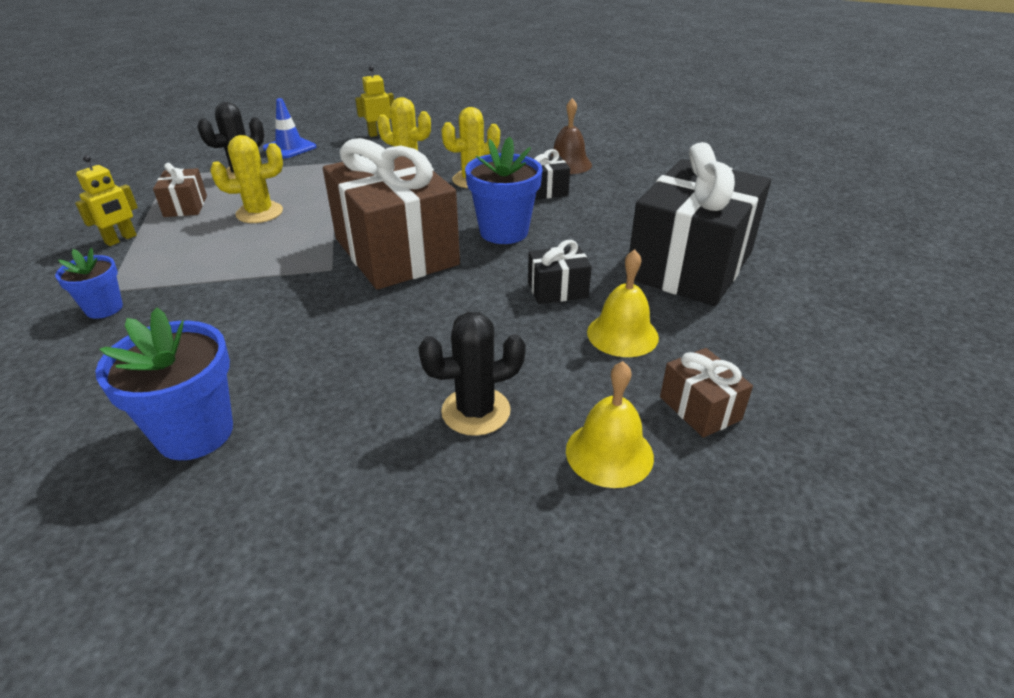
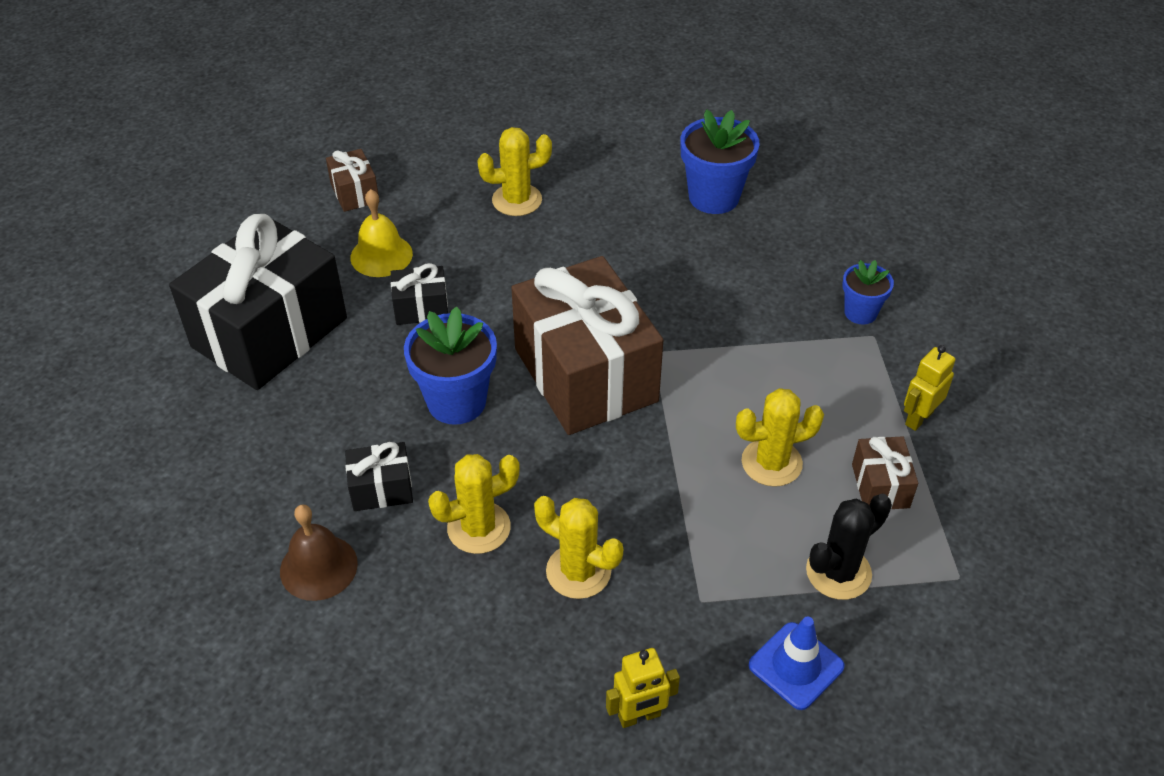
camera: 175 degrees left, 10 degrees up
(476, 411) = (517, 200): black cactus -> yellow cactus
(609, 453) = (432, 169): yellow bell -> none

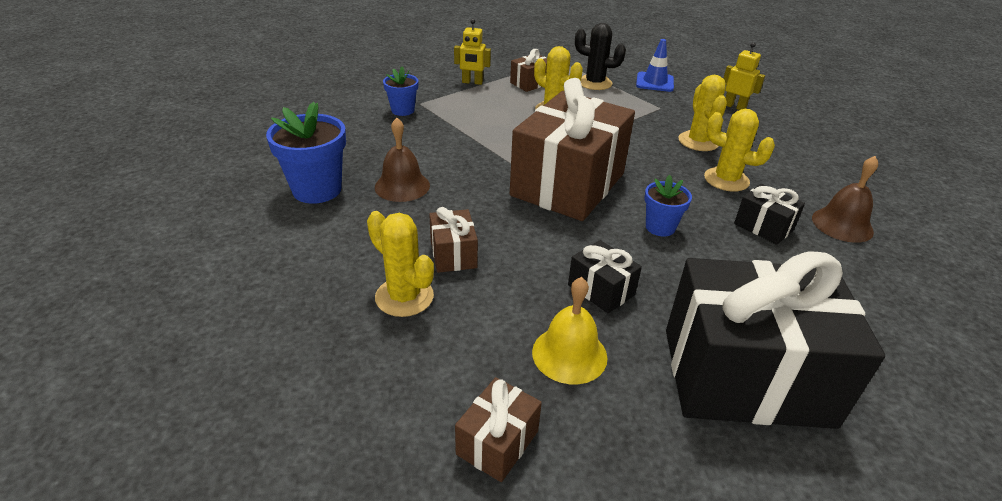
camera: 125 degrees left, 10 degrees down
(456, 402) = (660, 227): blue flower pot -> blue flower pot, size x0.59
(544, 244) = (453, 254): none -> brown gift
(679, 252) = (402, 186): none -> brown bell

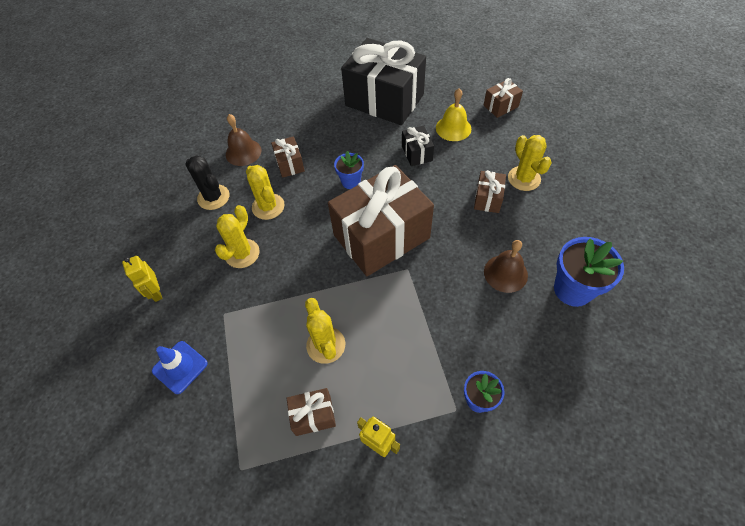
camera: 150 degrees left, 20 degrees up
(594, 83) = (243, 389): black cactus -> black cactus (213, 197)
(763, 227) = (290, 164): black gift -> brown gift

